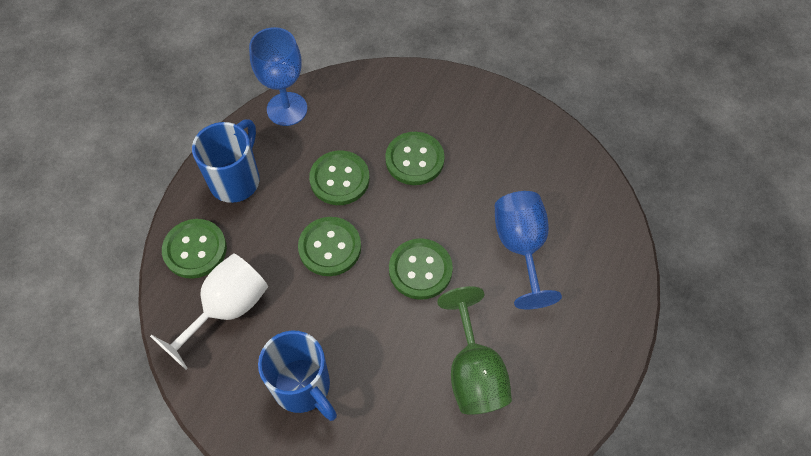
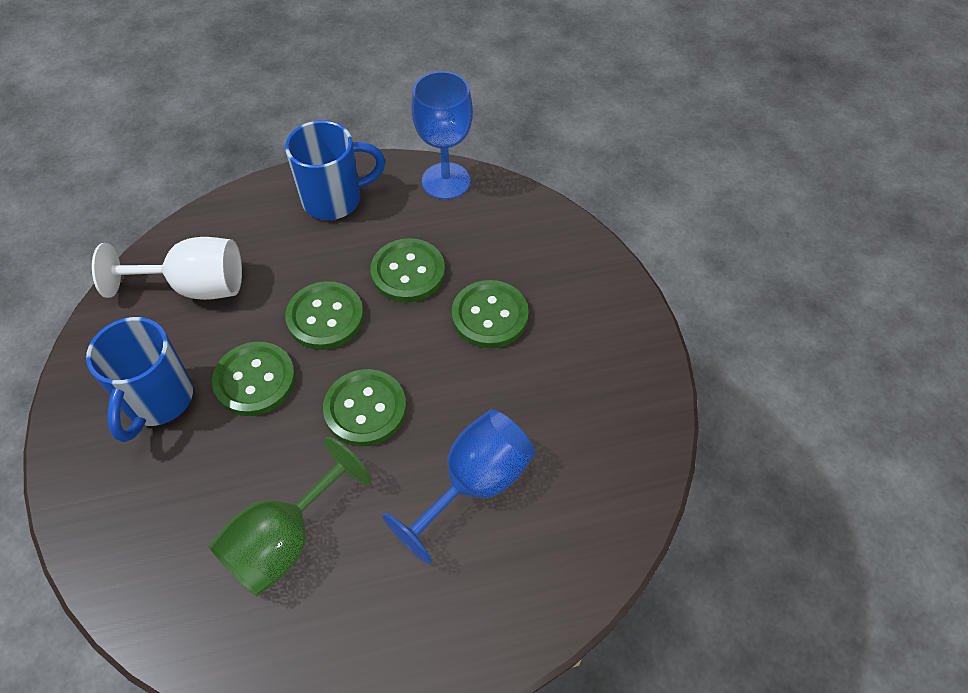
camera: 50 degrees right, 5 degrees down
(195, 249) = (237, 222): green button -> green button (255, 380)

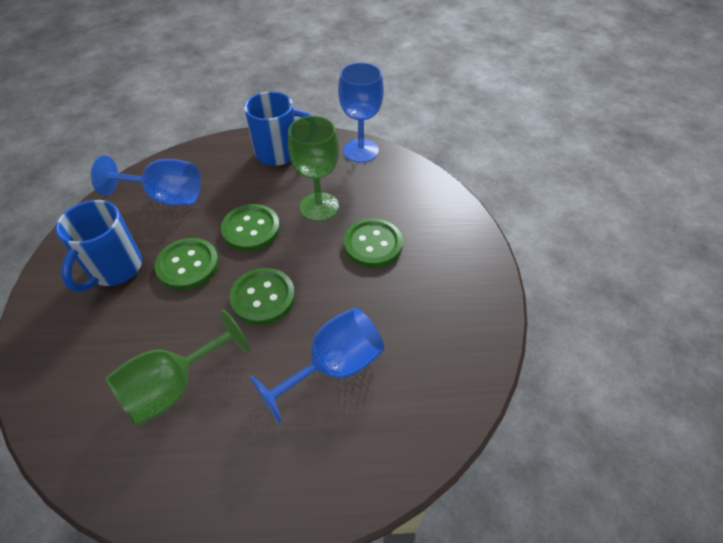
camera: 10 degrees right, 5 degrees down
(195, 286) = (165, 197): white goblet -> blue goblet
(408, 272) = (319, 207): green button -> green goblet

